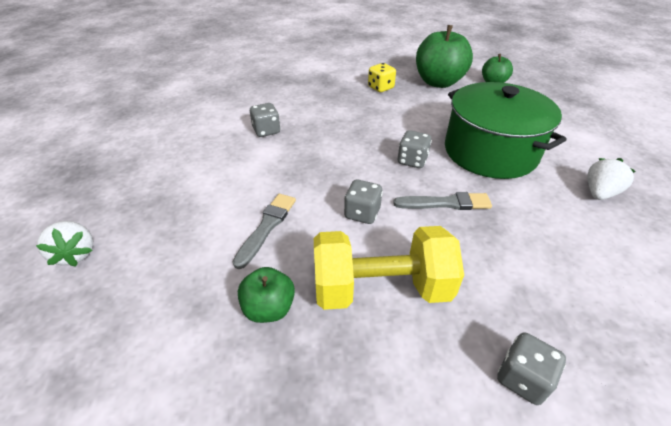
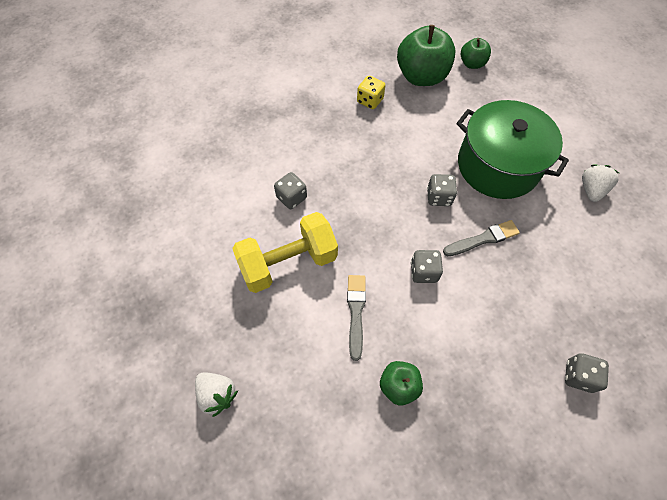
camera: 20 degrees left, 20 degrees up
(381, 288) = (467, 339): yellow dumbbell -> yellow dumbbell (288, 262)

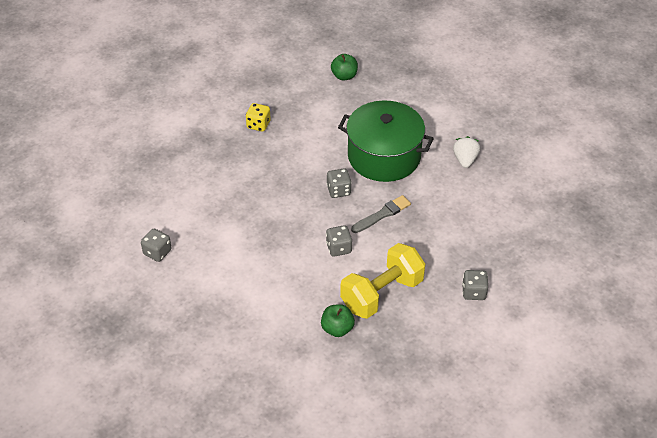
camera: 15 degrees left, 15 degrees down
(217, 394) = (194, 366): white strawberry -> none
(288, 262) = (223, 265): yellow dumbbell -> yellow dumbbell (382, 294)
(291, 197) = (210, 216): grey dice -> grey dice (157, 252)
(356, 312) = (290, 288): grey brush -> none
(421, 77) = (300, 95): green apple -> none

